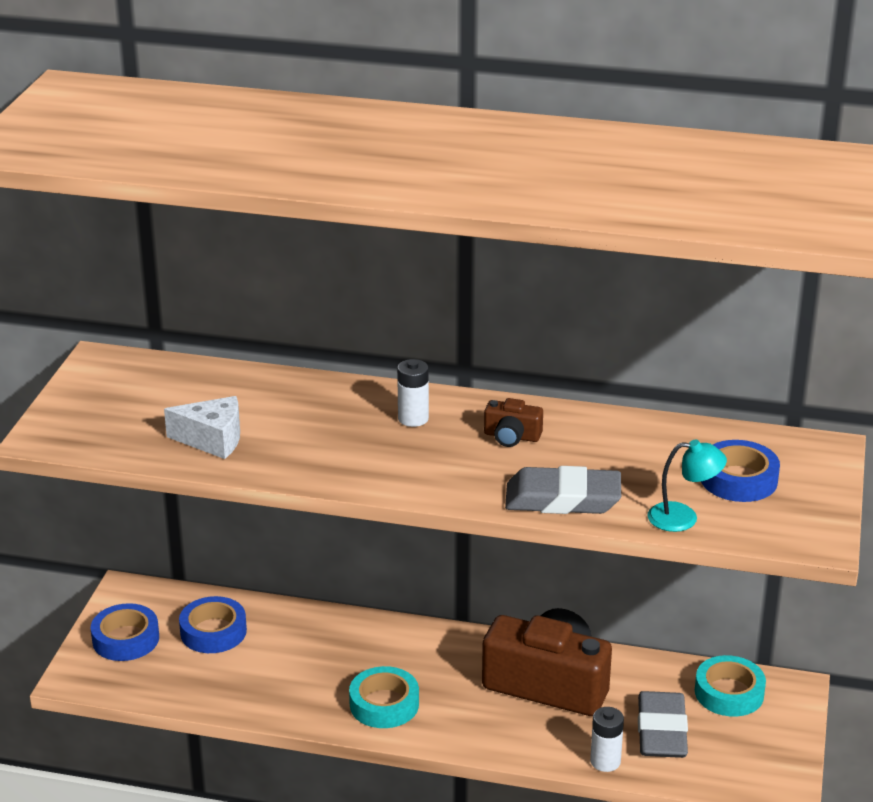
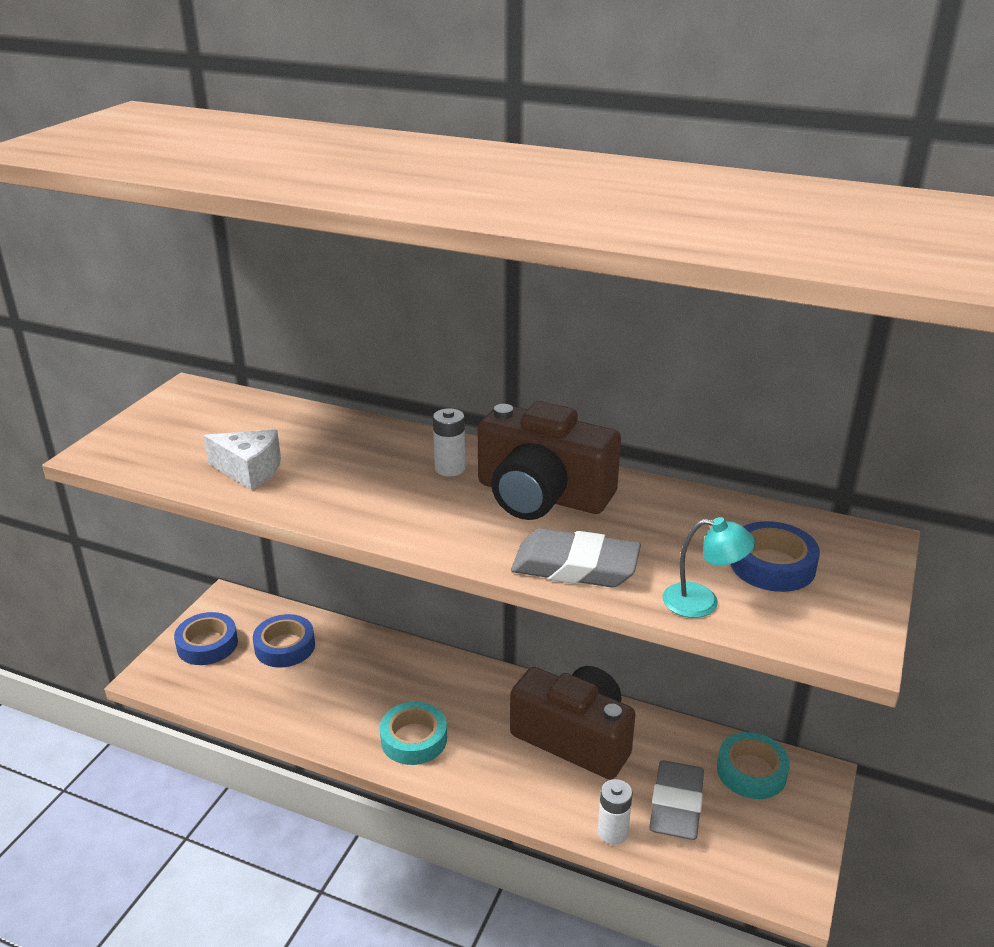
camera: 10 degrees right, 0 degrees up
(512, 436) = (542, 495): brown camera -> brown camera, size x2.34

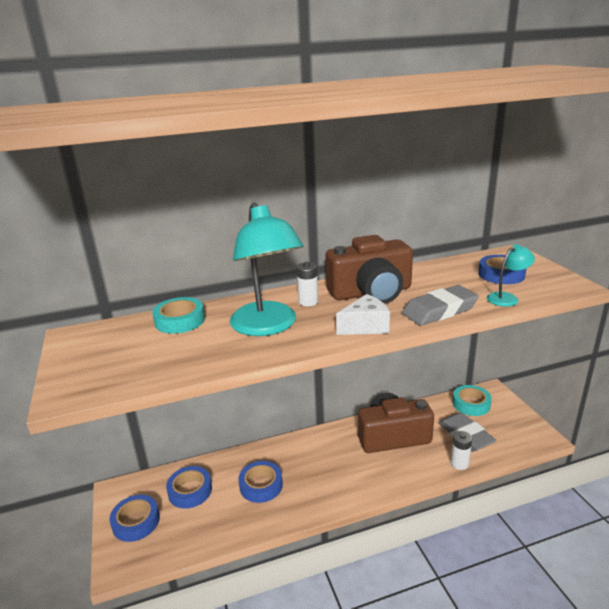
camera: 40 degrees left, 5 degrees down
(249, 470) = (198, 352): white cheese -> white cheese (365, 326)
(355, 689) = (261, 485): none -> blue tape
(356, 477) = (268, 326): none -> turquoise lamp
(414, 739) = (324, 487): turquoise tape -> turquoise tape (180, 321)

